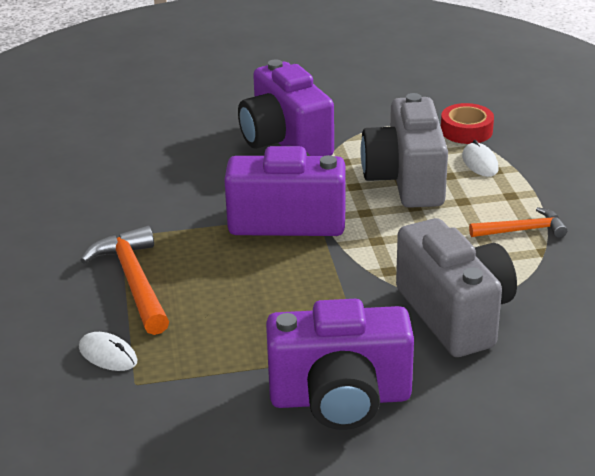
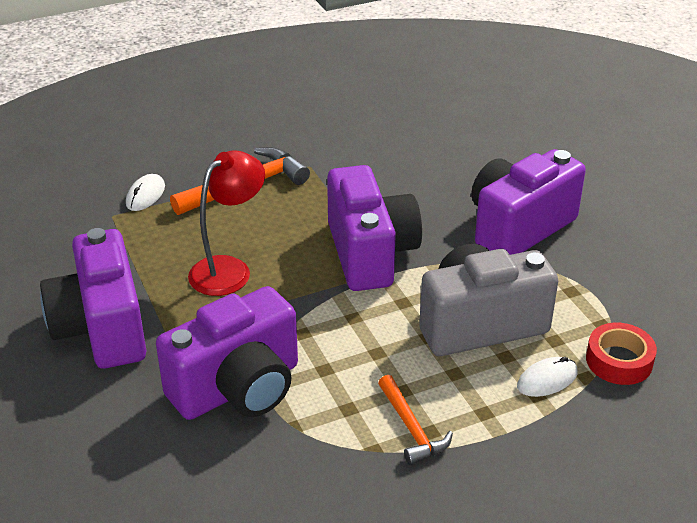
camera: 75 degrees right, 5 degrees up
(275, 305) = (229, 269): none -> red lamp
(455, 314) = (238, 388): grey camera -> purple camera

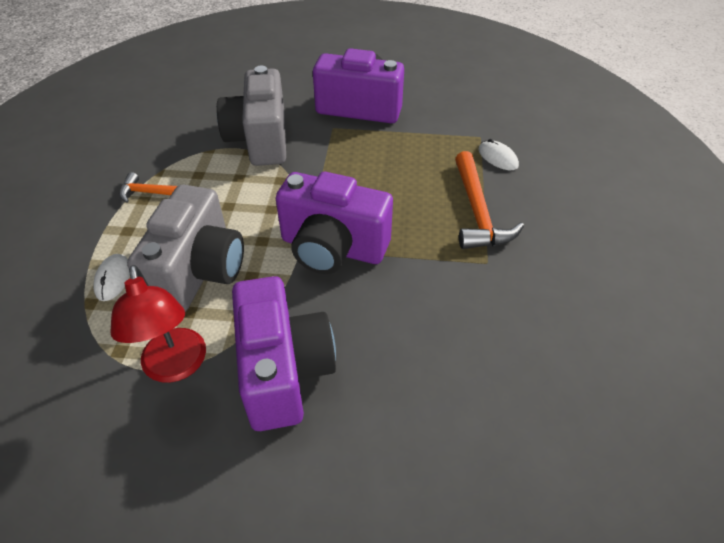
camera: 120 degrees right, 10 degrees up
(229, 269) = (375, 170): red lamp -> red lamp (176, 367)
(238, 388) = (260, 140): purple camera -> grey camera
(619, 361) = (78, 334): red tape -> none

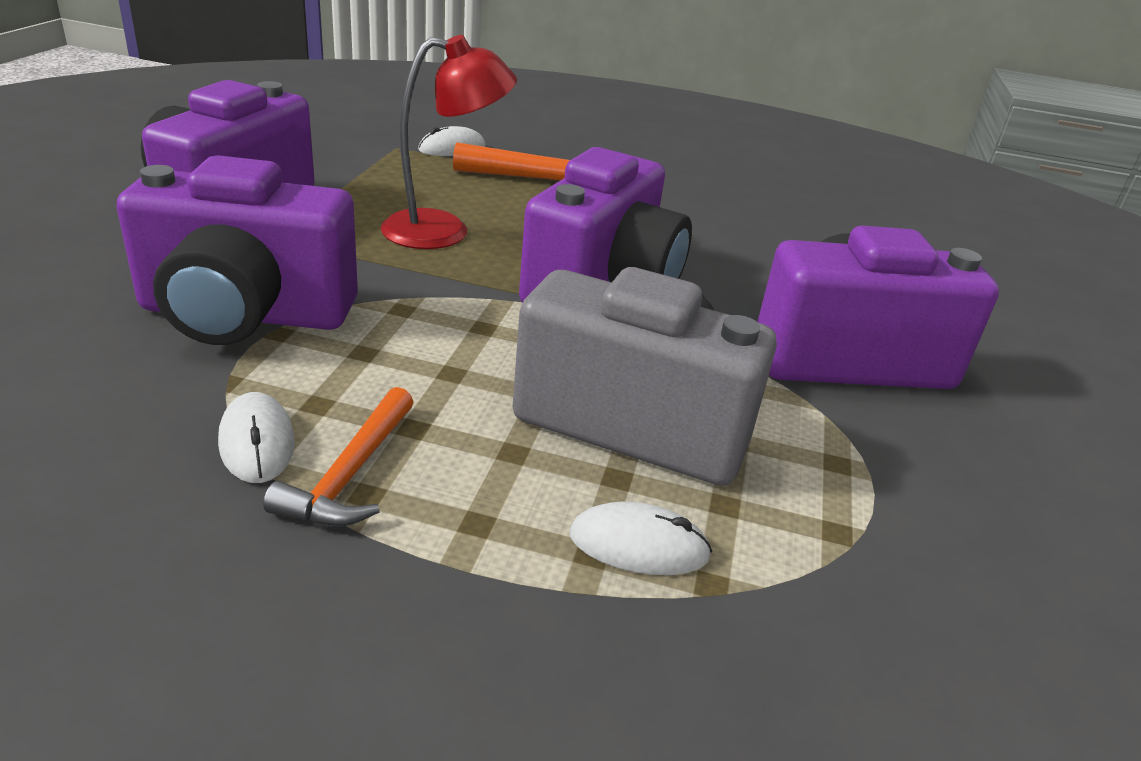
camera: 85 degrees left, 15 degrees down
(171, 167) = (257, 442): none -> white mouse
(176, 367) = (861, 460): red lamp -> red lamp (444, 231)
(260, 140) = (245, 315): grey camera -> purple camera

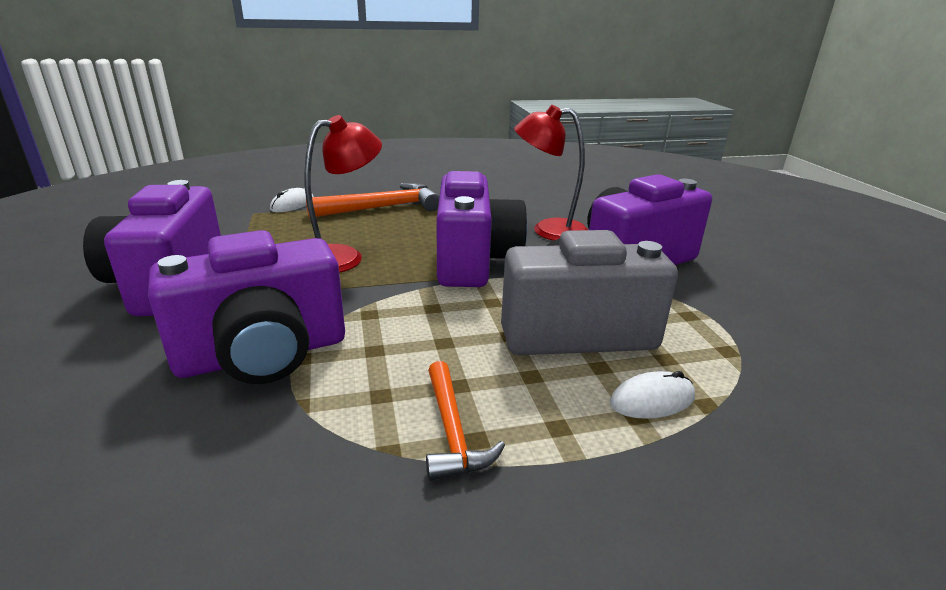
camera: 25 degrees left, 5 degrees down
(257, 442) = (367, 437): white mouse -> none
(760, 276) = (548, 230): none -> red lamp

